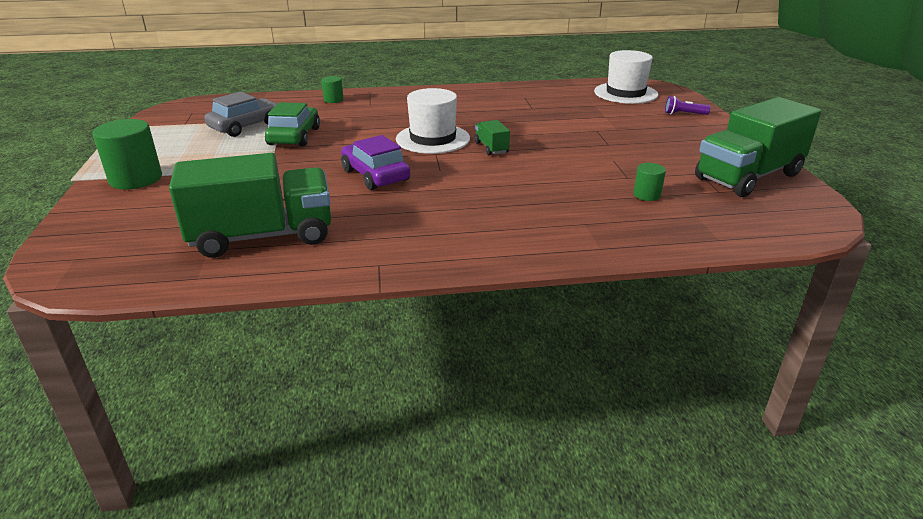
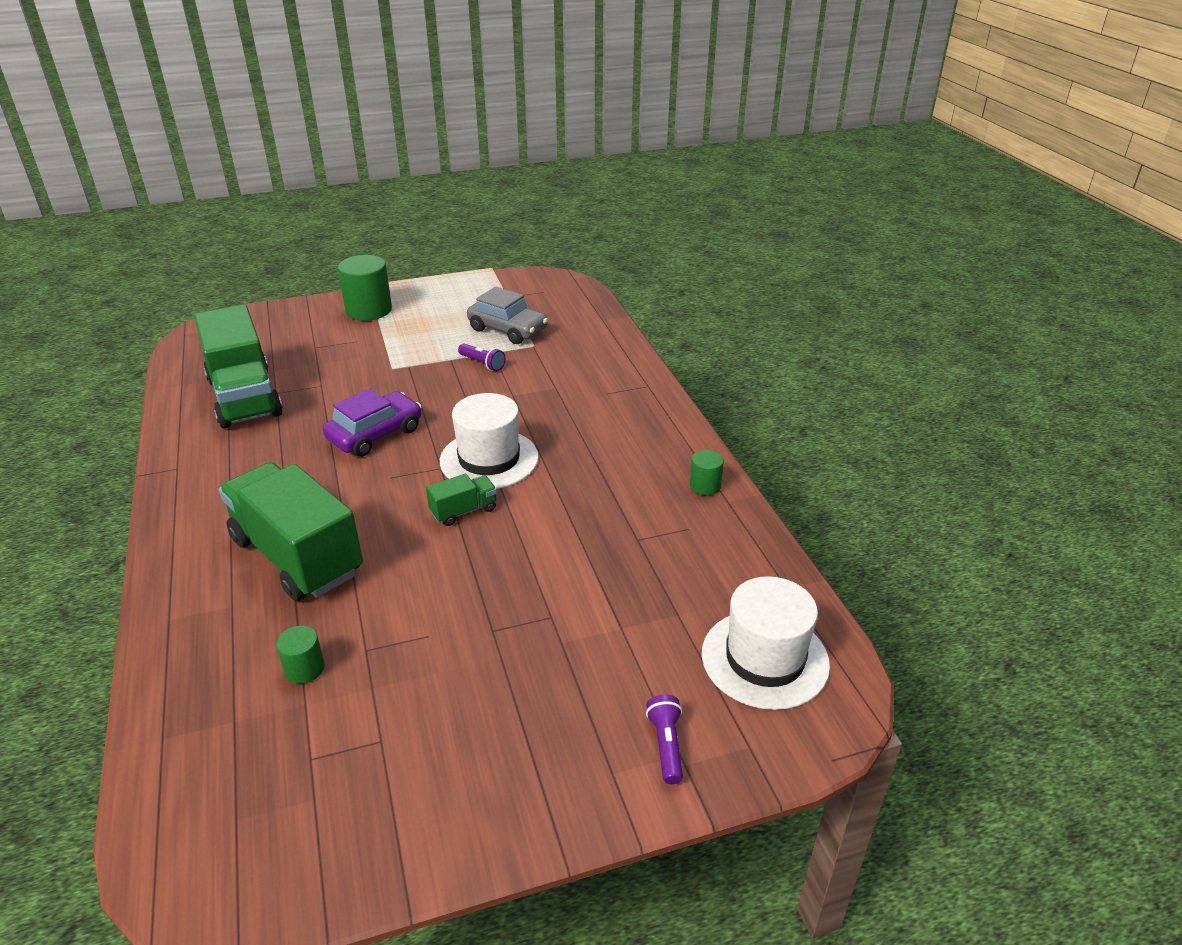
camera: 80 degrees right, 5 degrees up
(294, 136) = (482, 363): green car -> purple flashlight
(333, 100) = (612, 364): green cylinder -> green cylinder (705, 486)
(748, 176) = (364, 809): green truck -> green truck (297, 556)

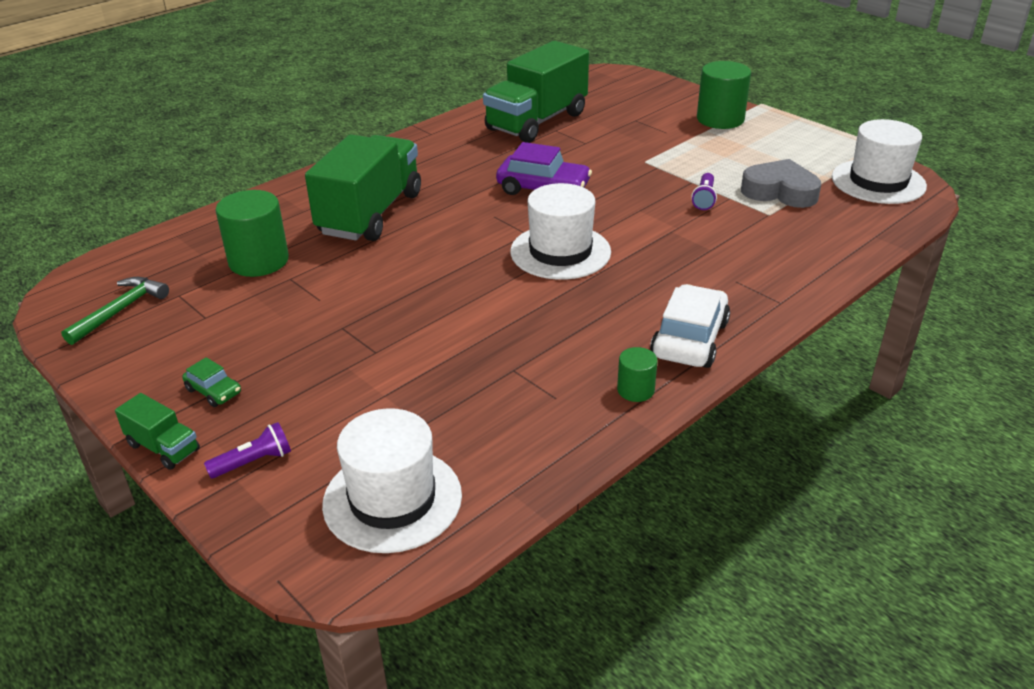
camera: 65 degrees right, 0 degrees up
(294, 826) = (120, 310): none -> green hammer
(304, 668) = (259, 261): green cylinder -> green cylinder, size x1.93
(464, 511) = (478, 264): green truck -> green truck (163, 448)
(508, 329) = (780, 191): grey car -> grey heart
(531, 757) = (214, 391): none -> green car
(537, 289) = (878, 182): none -> white hat
(662, 440) = (689, 339): none -> white car

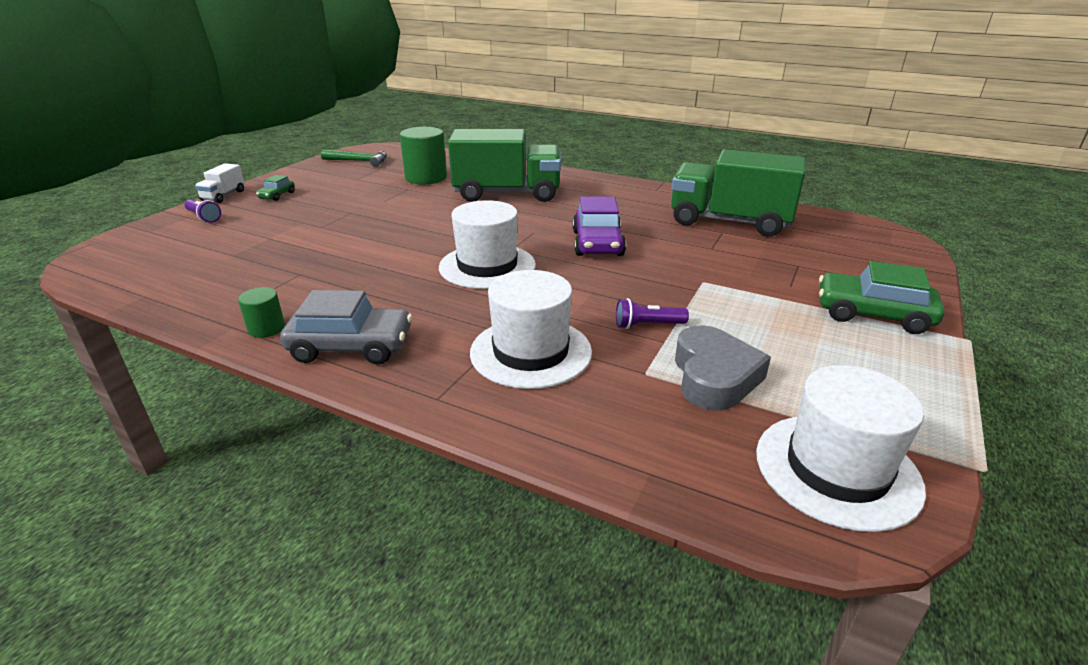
camera: 70 degrees right, 5 degrees down
(163, 448) = (223, 196): green truck -> white truck
(392, 499) = (151, 259): white hat -> white hat (531, 352)
(689, 339) = (351, 347): white car -> grey car
(720, 119) = (873, 314): green cylinder -> green car

